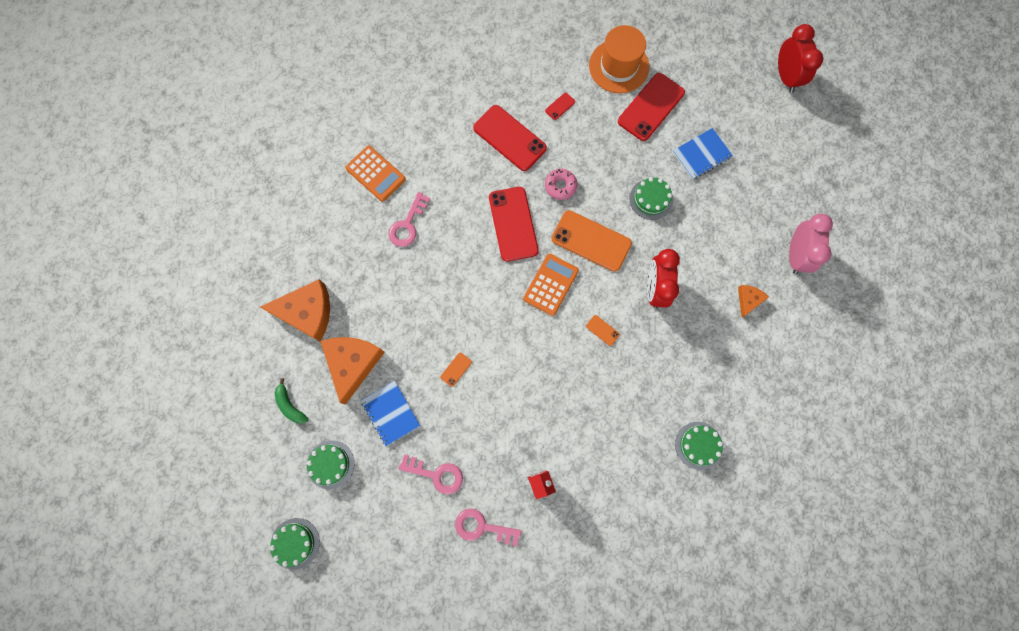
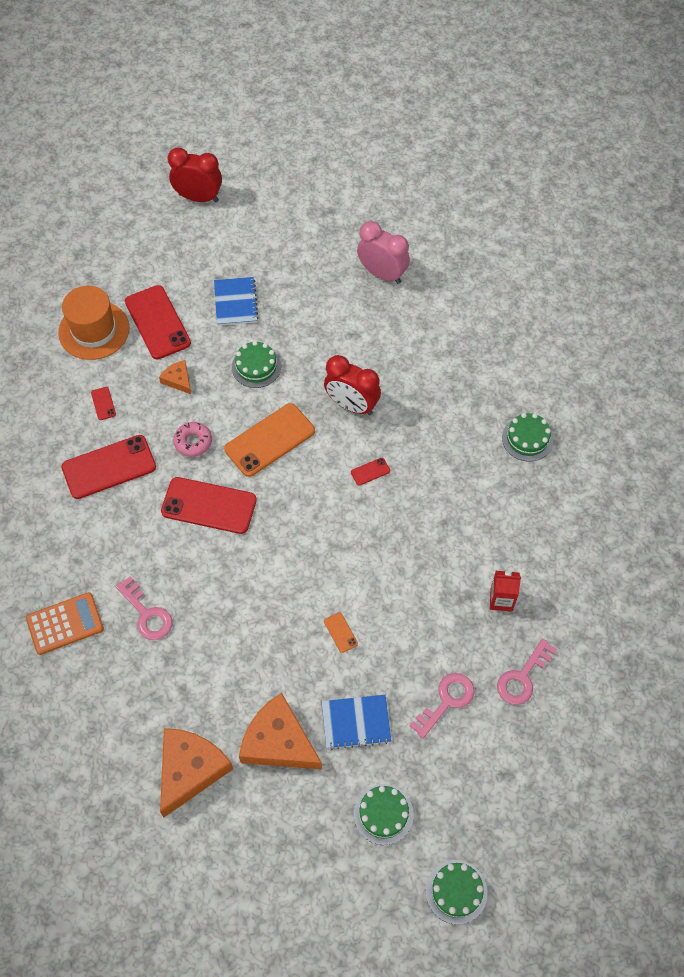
camera: 65 degrees left, 15 degrees down
(290, 405) = (292, 834): green banana -> none
(550, 284) = (296, 498): orange calculator -> none
(602, 330) = (370, 471): orange phone -> red phone
(748, 300) = (405, 332): orange cheese -> orange cheese (178, 380)

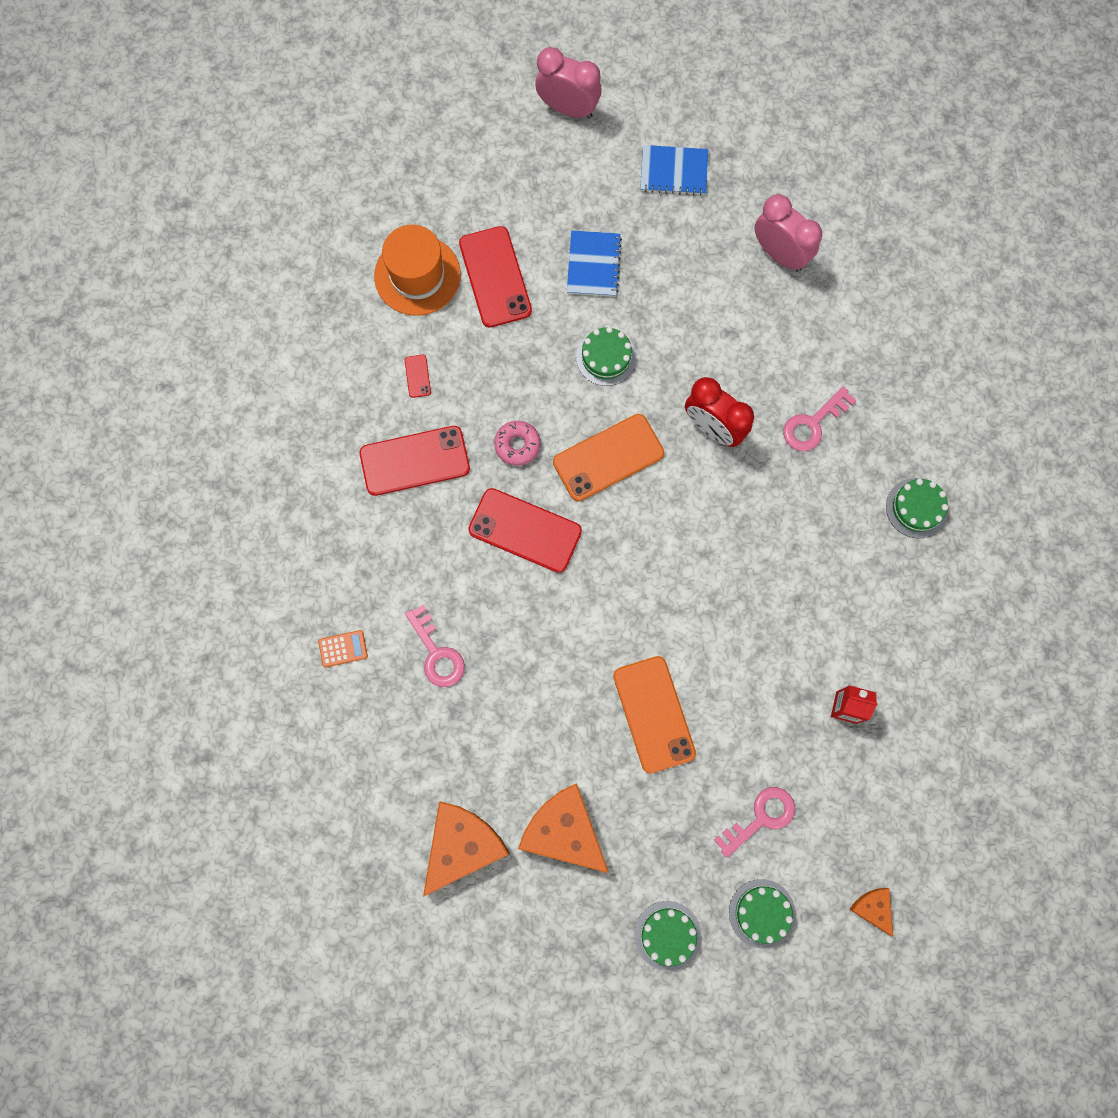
camera: 10 degrees right, 15 degrees up
(65, 623) = (343, 648): orange calculator -> orange calculator, size x0.57
(178, 380) = (510, 359): orange cheese -> orange cheese (873, 908)
(198, 198) = (568, 108): red clock -> pink clock
(340, 632) = (654, 714): orange phone -> orange phone, size x2.37
(356, 722) = (654, 824): blue notebook -> blue notebook (674, 171)
(370, 471) = (721, 519): red phone -> none
(456, 891) = (732, 1036): green cake -> green cake (762, 913)
(523, 677) = (853, 805): pink key -> pink key (813, 424)

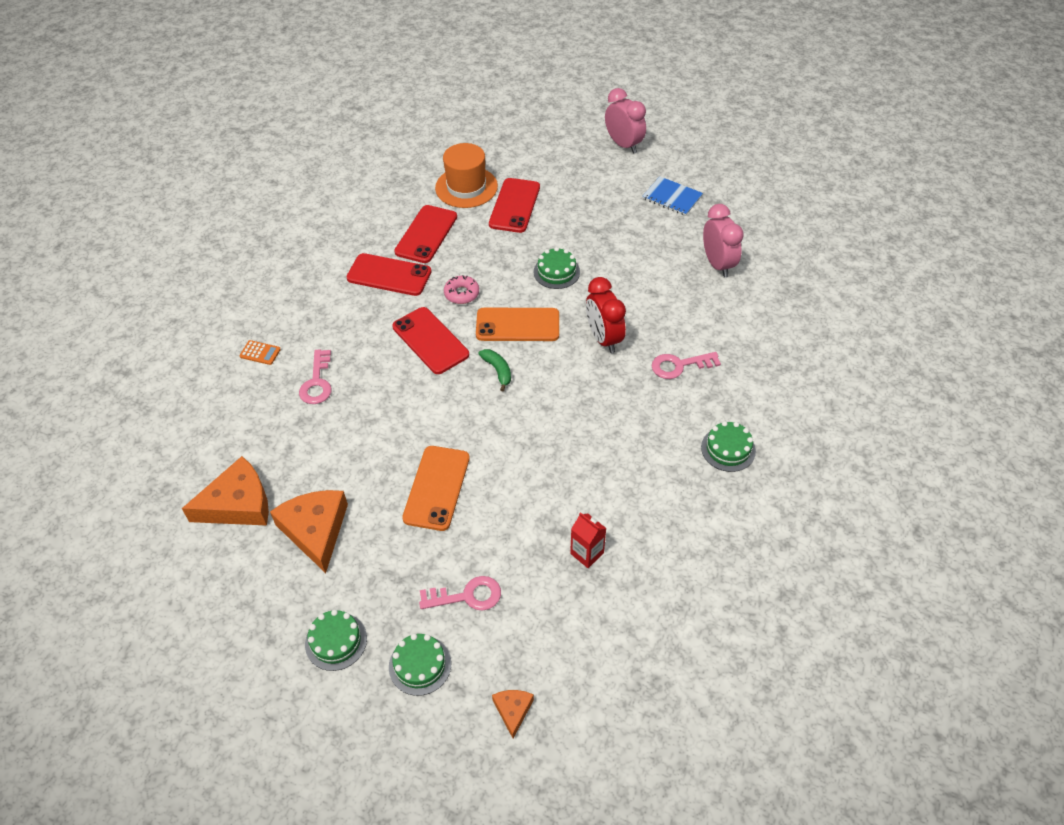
camera: 30 degrees right, 25 degrees down
(417, 376) = (426, 234): red phone -> red phone, size x2.37
(593, 265) = (583, 223): blue notebook -> none
(625, 532) = (498, 370): none -> green banana

